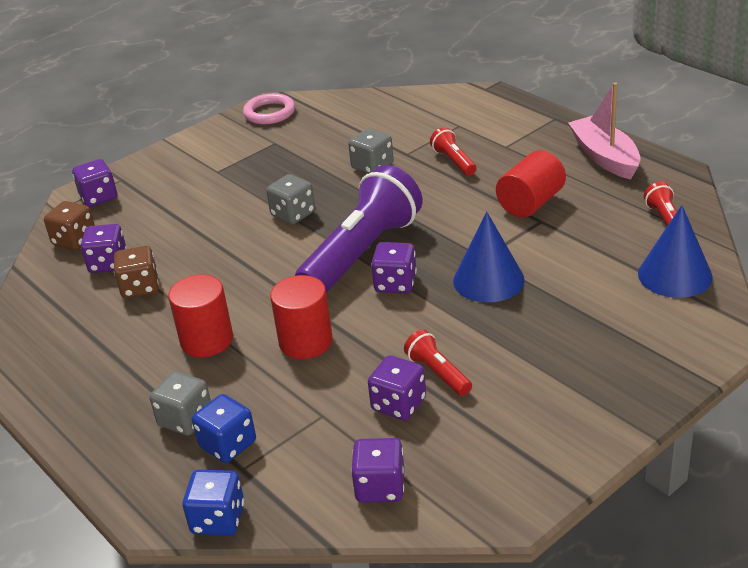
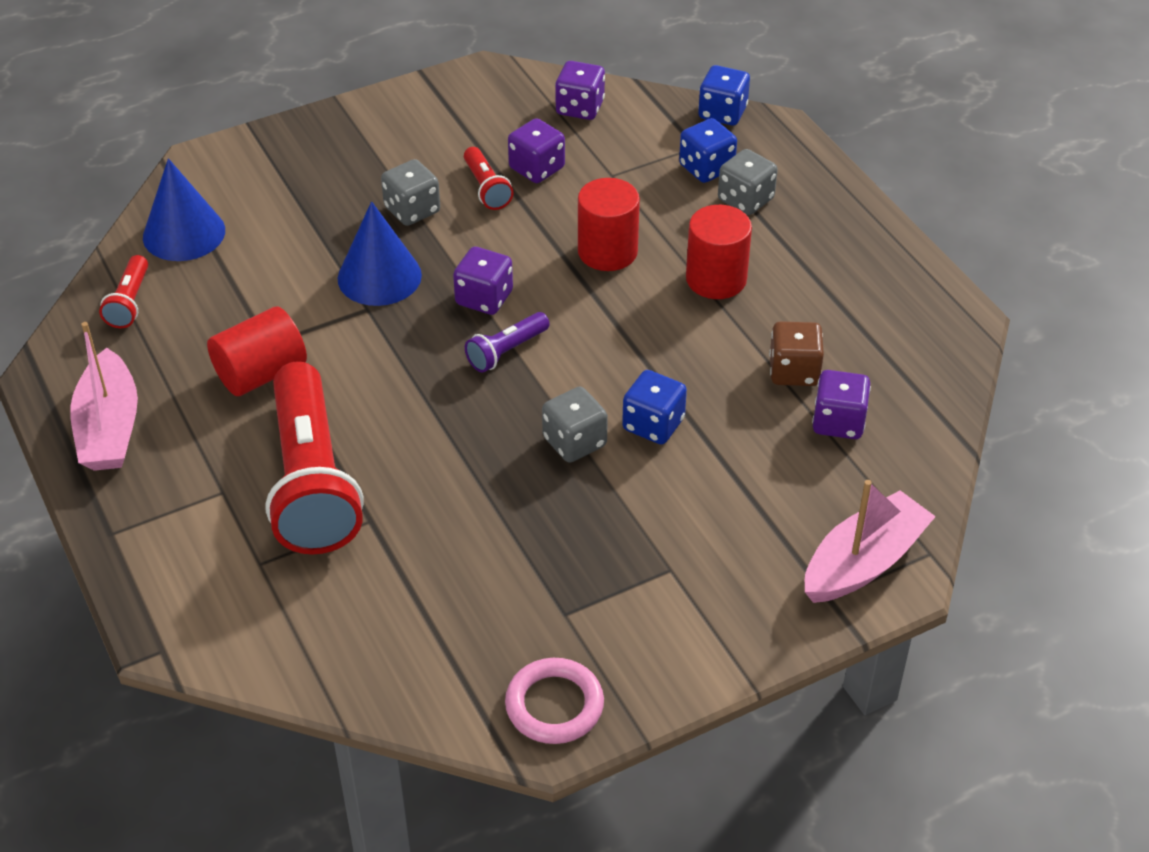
camera: 170 degrees left, 10 degrees up
(74, 240) = (891, 479): brown dice -> none
(99, 197) = (863, 563): purple dice -> pink boat
(241, 234) = (653, 424): none -> blue dice
(361, 253) = (506, 351): purple flashlight -> purple flashlight, size x0.44
(372, 166) = (431, 506): grey dice -> grey dice (412, 210)
(453, 161) = (312, 481): red flashlight -> red flashlight, size x2.27

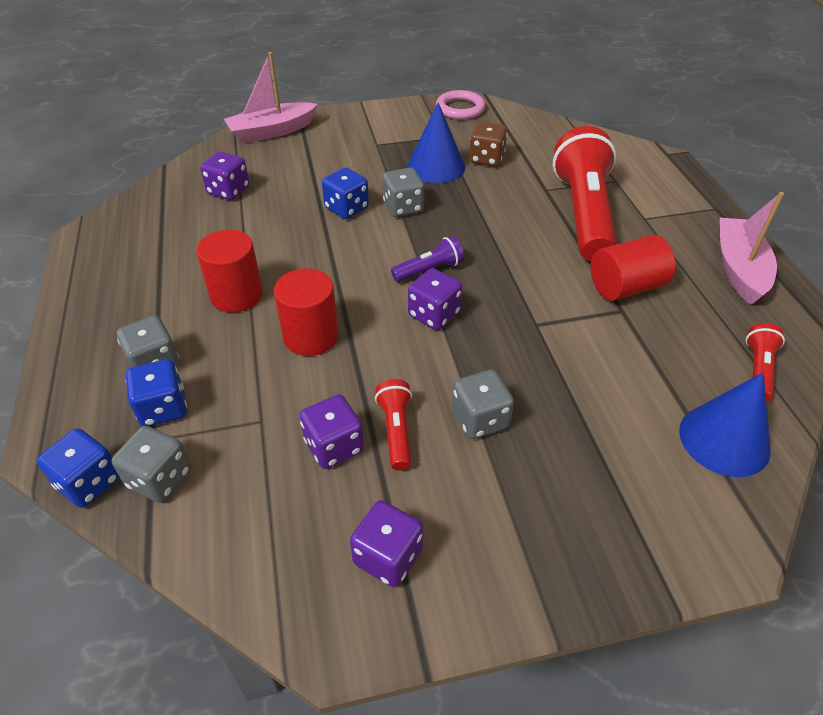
camera: 165 degrees left, 0 degrees up
(379, 276) = (522, 351): blue cone -> blue cone (436, 166)
(580, 108) = (243, 531): purple dice -> purple dice (388, 557)
(668, 124) = (159, 478): none -> grey dice
(794, 371) = (231, 222): brown dice -> brown dice (486, 159)

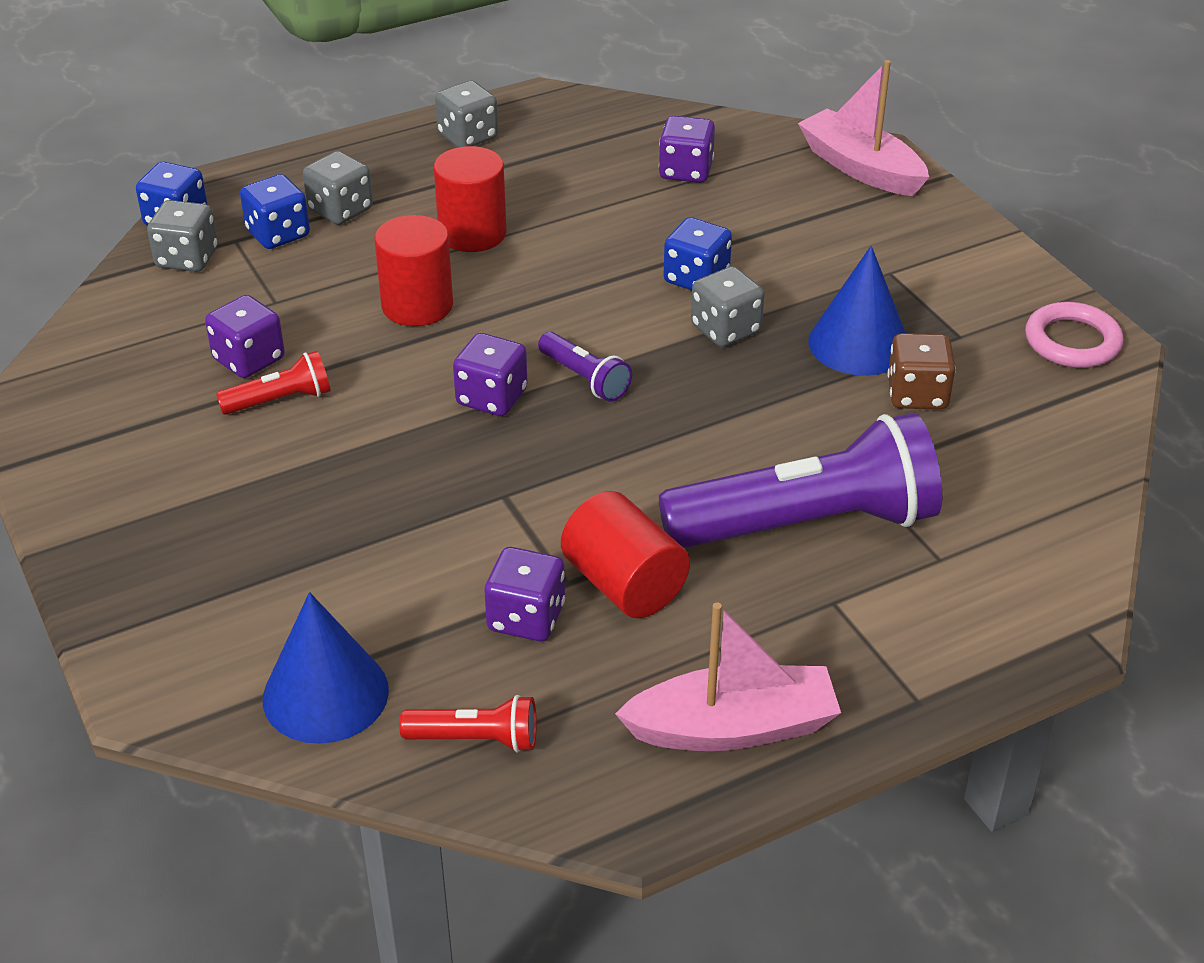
camera: 75 degrees right, 5 degrees down
(388, 557) = (112, 424): purple dice -> purple dice (526, 618)
(480, 419) = (313, 463): grey dice -> grey dice (468, 136)
(583, 214) = (807, 523): red flashlight -> purple flashlight

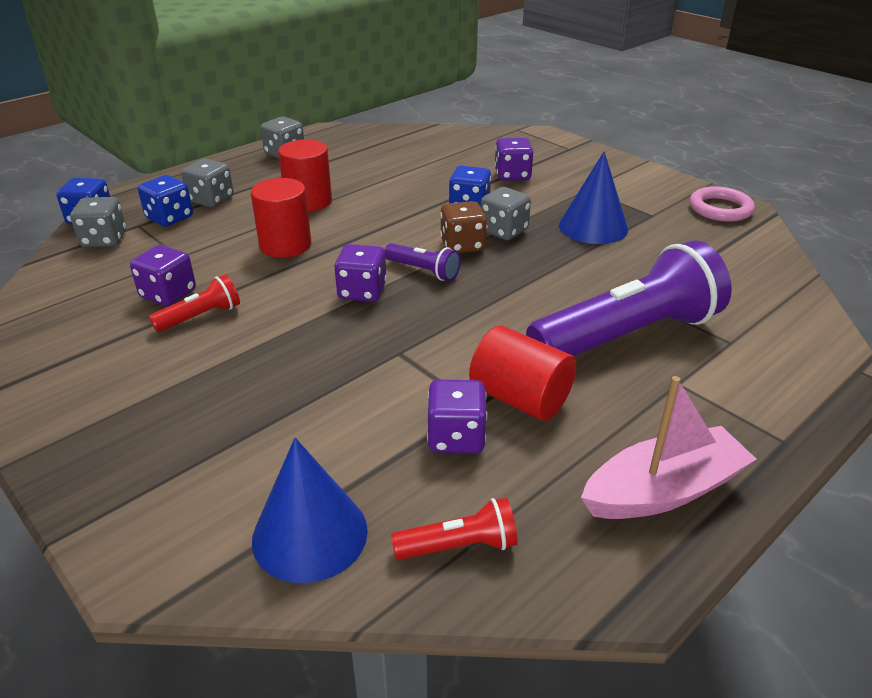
camera: 15 degrees left, 5 degrees down
(686, 171) = (433, 155): purple dice -> purple dice (512, 175)
(861, 168) = (538, 142): pink boat -> none
(917, 394) = (648, 249): brown dice -> brown dice (462, 245)

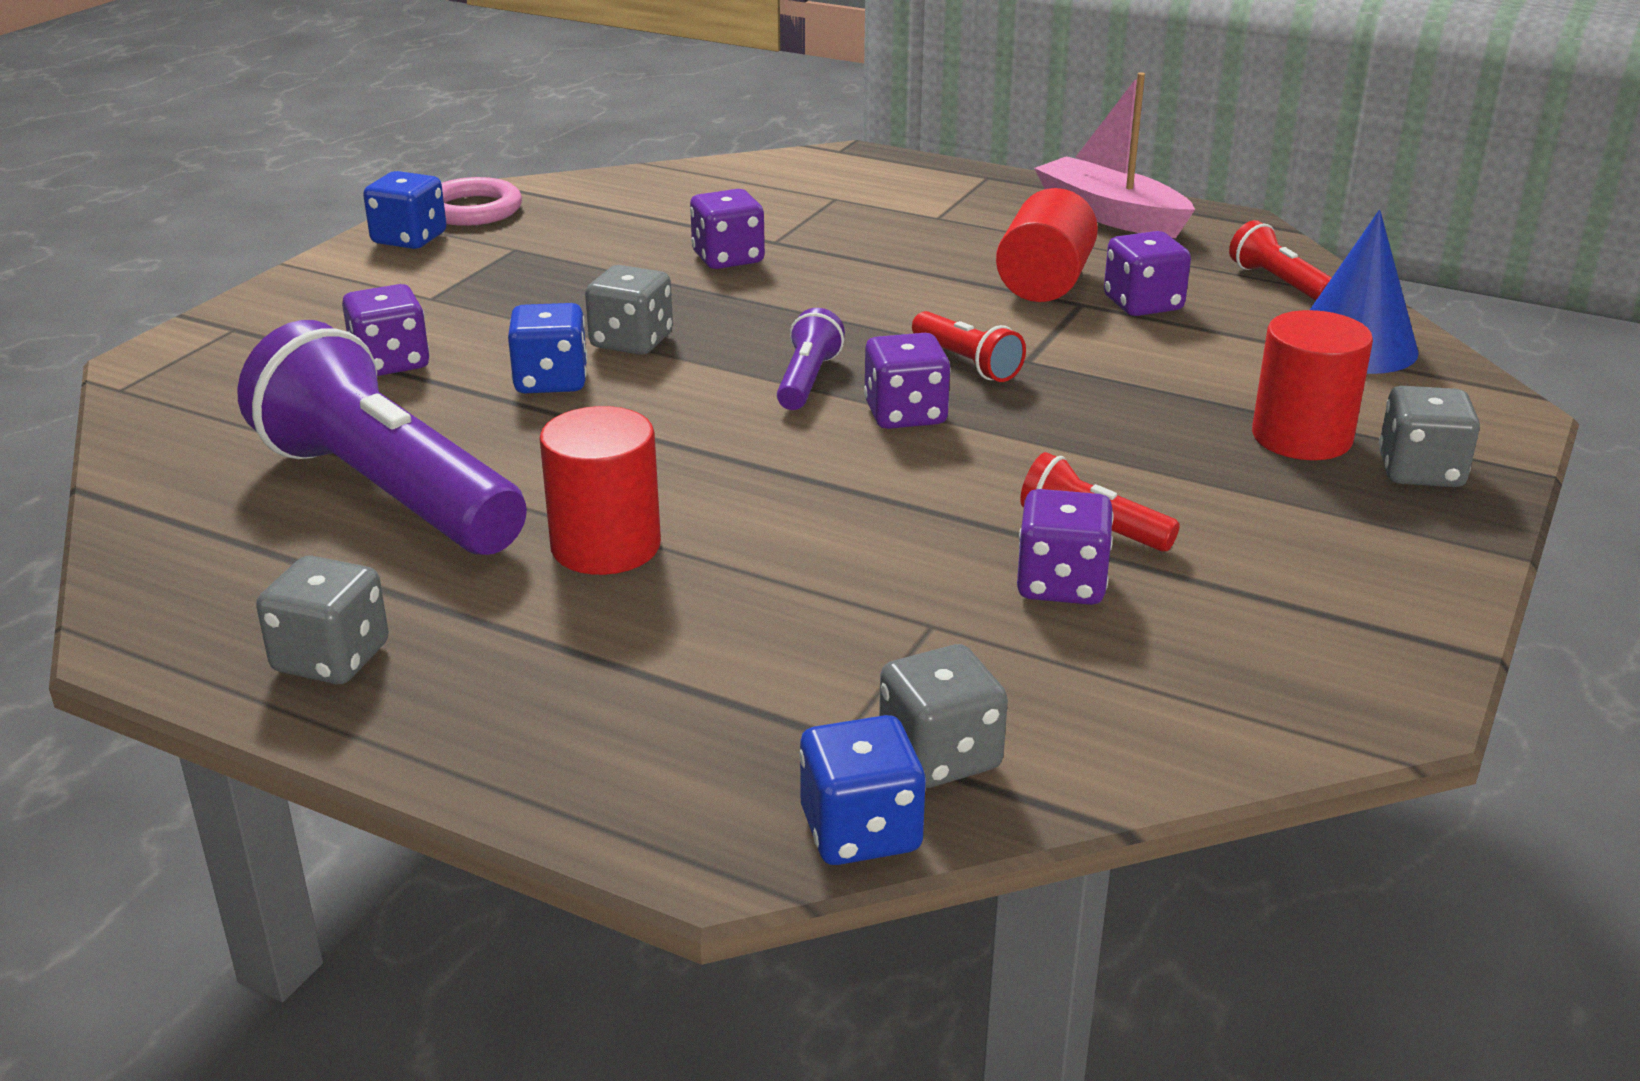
camera: 110 degrees left, 5 degrees down
(169, 218) = (782, 703): blue dice -> blue dice (409, 239)
(211, 200) = (659, 678): grey dice -> grey dice (1420, 471)
(285, 245) = (807, 519): red cylinder -> red cylinder (1301, 437)
(410, 328) = (967, 363): none -> red flashlight
(462, 245) = (702, 365): brown dice -> none
(593, 227) = (580, 282): blue cone -> none
(615, 277) = (728, 258): none -> purple dice
(627, 335) = (866, 243): purple flashlight -> purple flashlight (386, 492)

